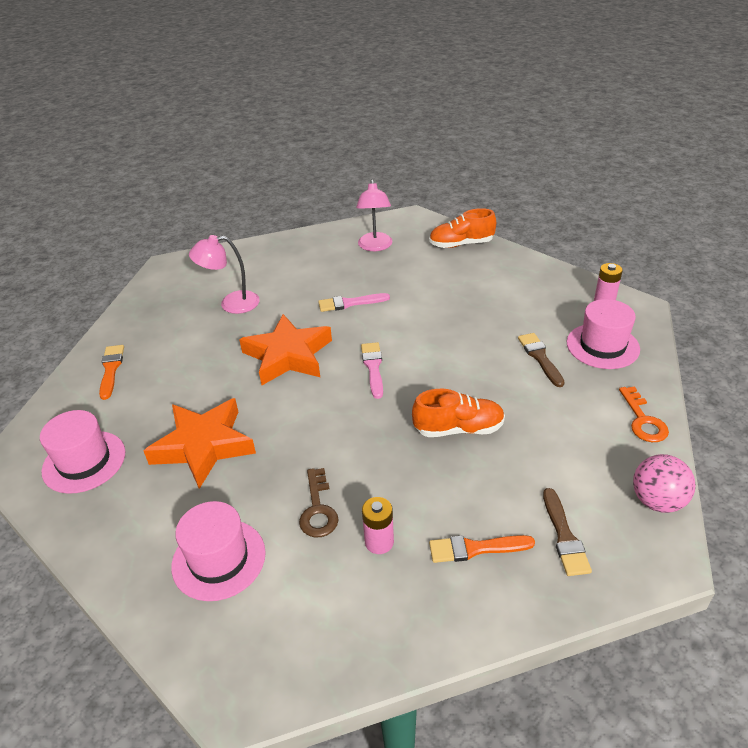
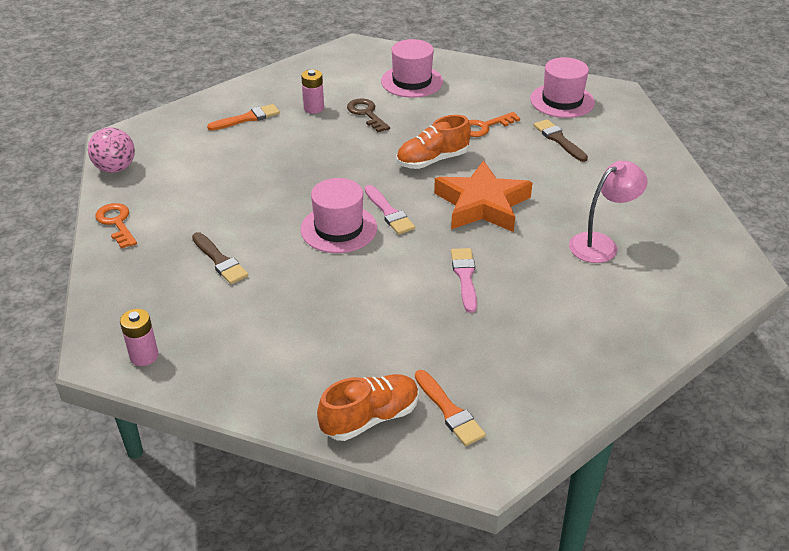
camera: 155 degrees right, 0 degrees up
(111, 369) = (634, 157): orange brush -> orange brush (449, 411)
(203, 446) = (484, 127): orange star -> orange key
(350, 303) = (465, 277): pink brush -> pink brush turned 60 degrees counterclockwise
(375, 246) = (498, 379): pink lamp -> none
(458, 429) = (284, 181): orange shoe -> orange shoe (432, 160)
(564, 536) = (186, 136): brown brush -> brown brush (559, 139)
(602, 346) = (150, 290): pink hat -> pink hat (338, 228)

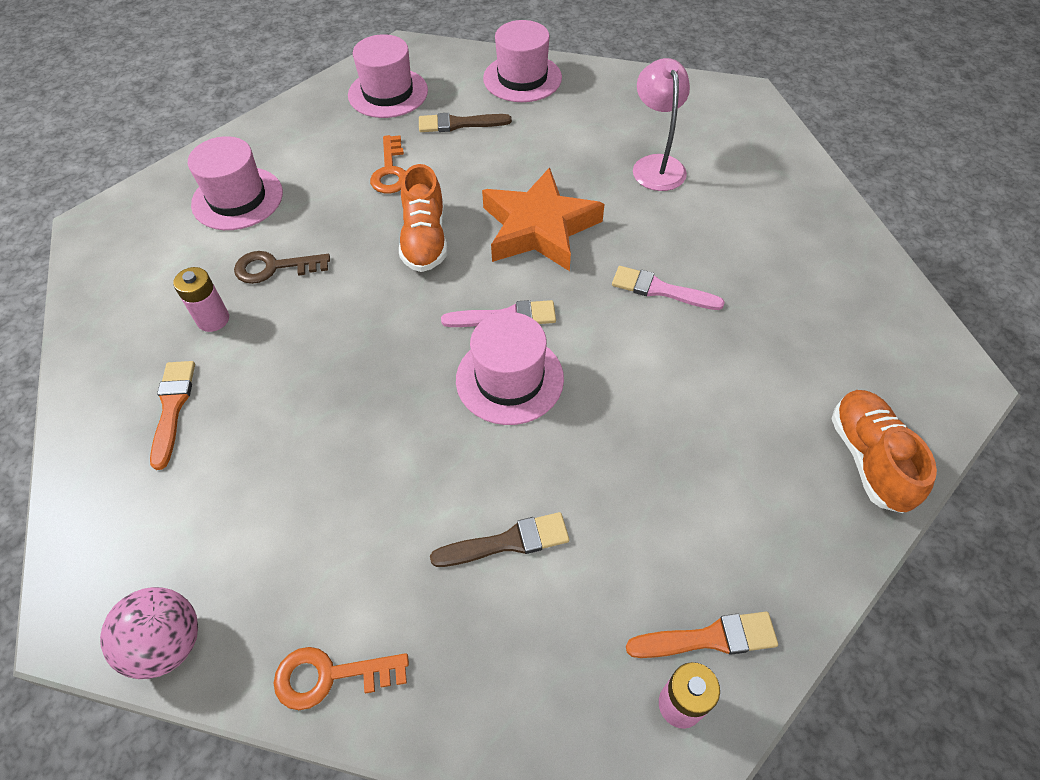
camera: 65 degrees left, 15 degrees up
(449, 411) = (873, 381): orange brush -> orange brush (709, 638)
(640, 152) = (522, 78): none -> pink hat

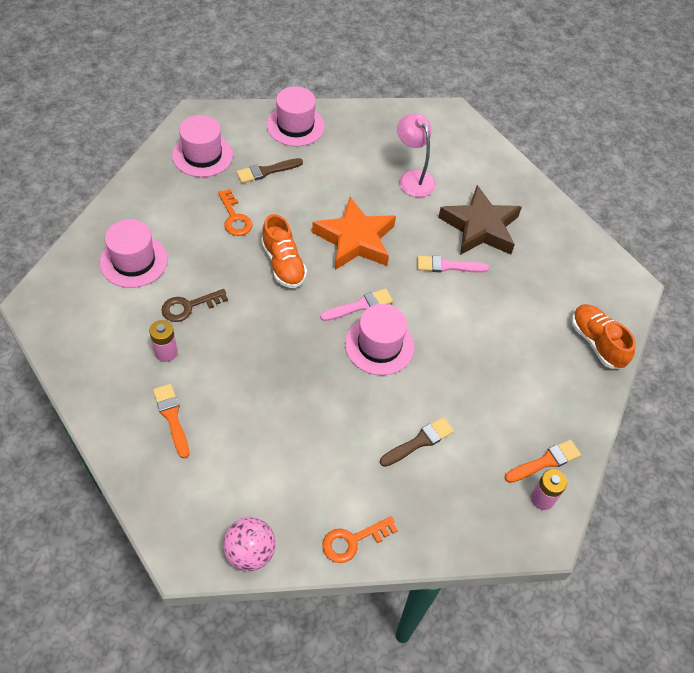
camera: 25 degrees left, 0 degrees up
(732, 246) = (480, 227): none -> brown star

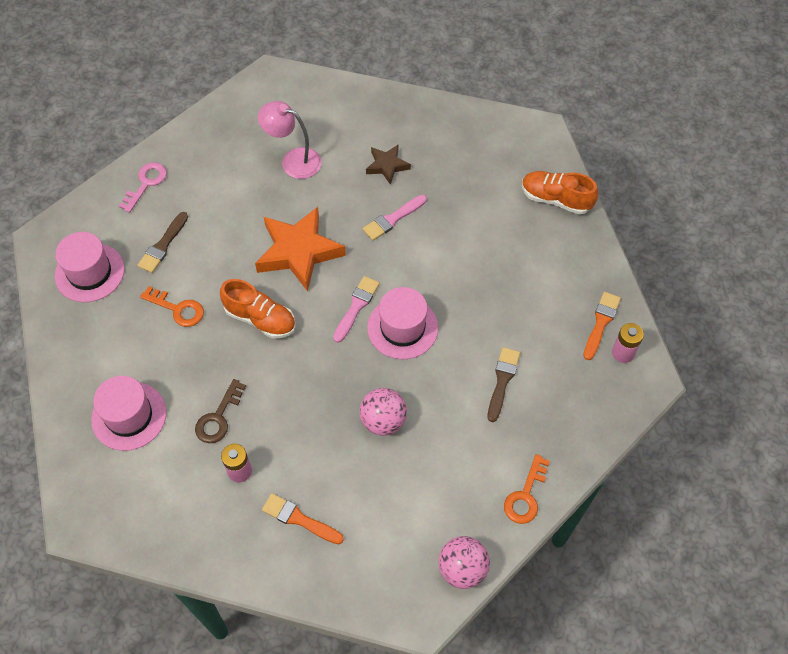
camera: 35 degrees left, 5 degrees up
(295, 126) = (146, 184): pink hat -> pink key
(299, 398) = (383, 421): none -> pink ball
(480, 227) = (387, 166): brown star -> brown star, size x0.53

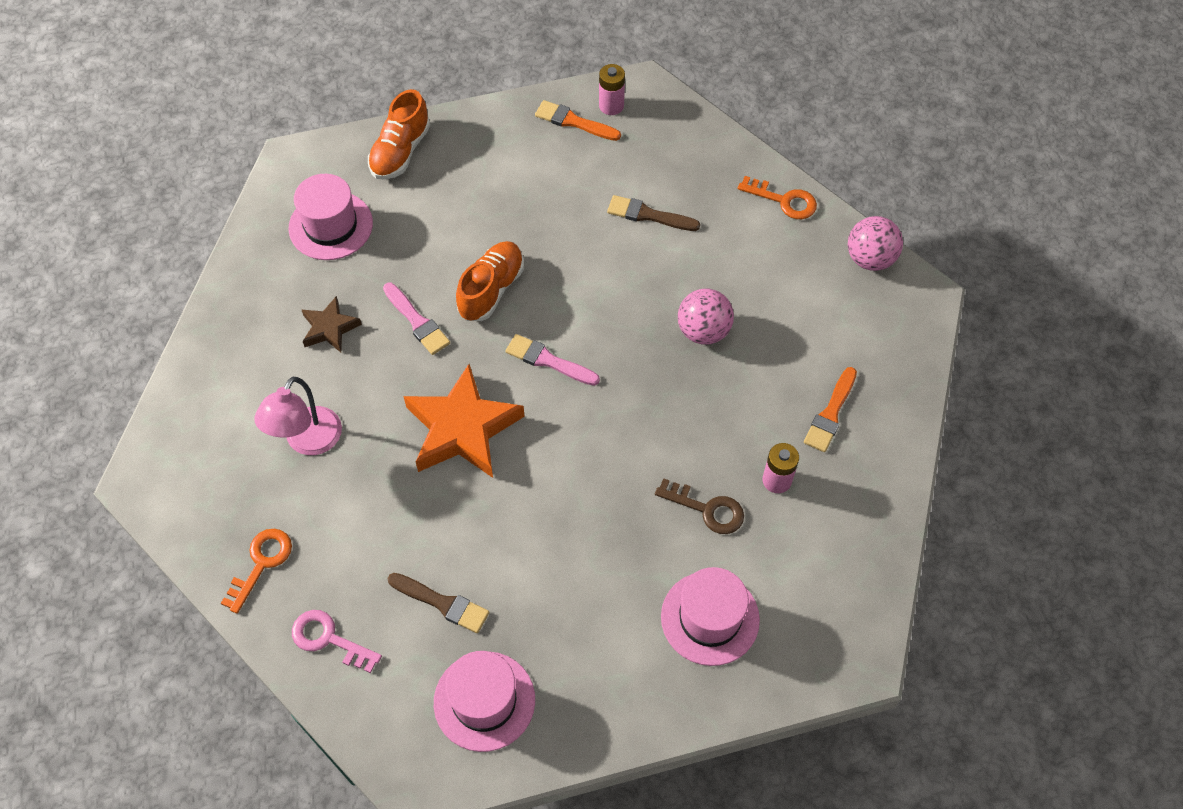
camera: 90 degrees left, 0 degrees up
(177, 309) = (548, 573): orange key -> orange key (261, 563)
(260, 319) = (564, 469): orange shoe -> orange shoe (491, 289)
(402, 328) = (579, 311): pink hat -> pink hat (331, 226)

